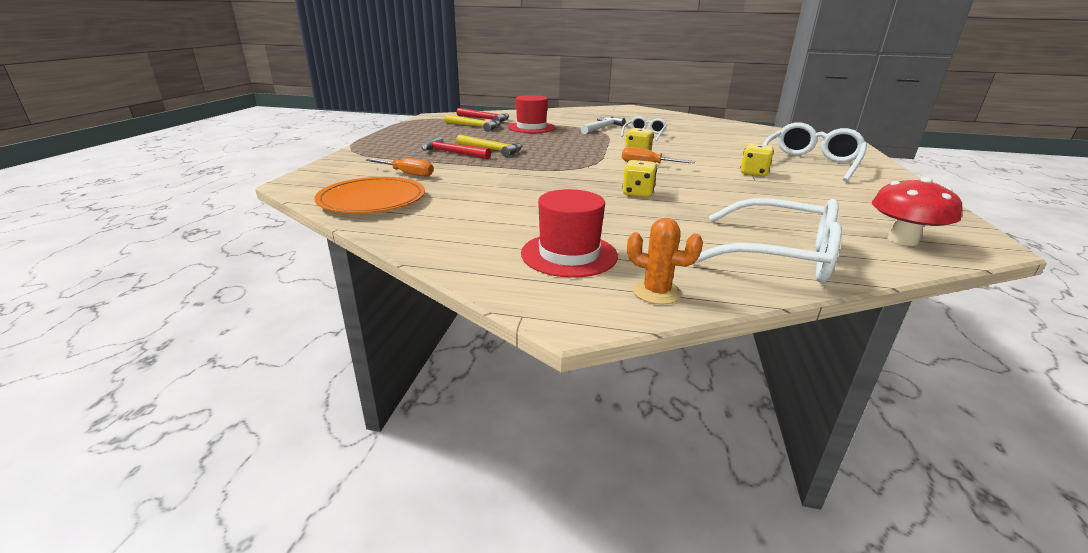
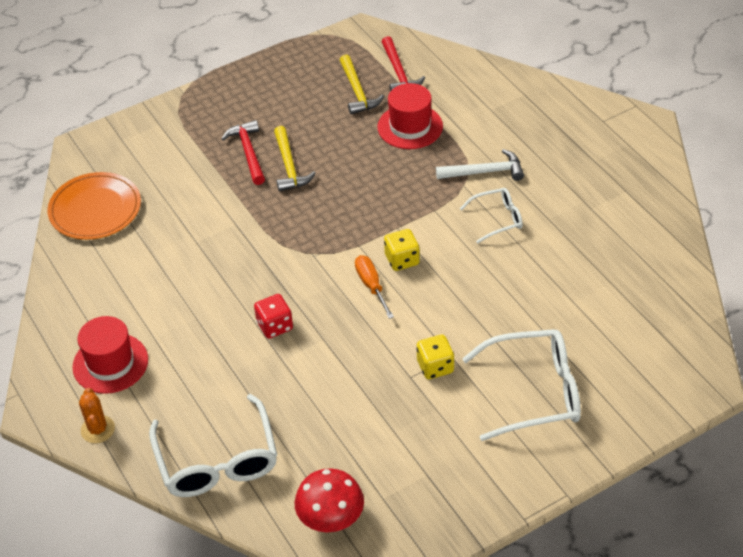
camera: 50 degrees right, 20 degrees up
(407, 174) = (165, 177): orange screwdriver -> none
(638, 193) = (274, 326): yellow dice -> red dice

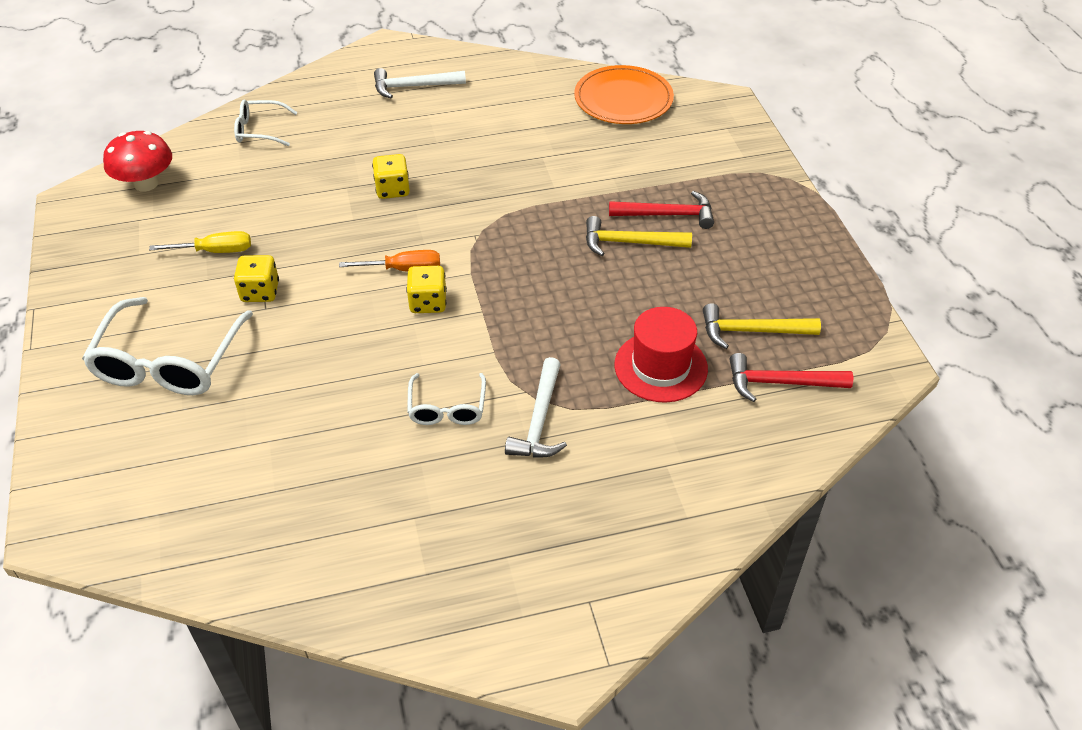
camera: 105 degrees right, 0 degrees up
(98, 429) = (344, 72): orange cactus -> none
(110, 363) = (413, 86): red hat -> white hammer
(217, 461) = (260, 130): white glasses -> white glasses, size x0.55
(274, 326) = (392, 189): red dice -> yellow dice
(401, 419) = (215, 251): none -> yellow screwdriver

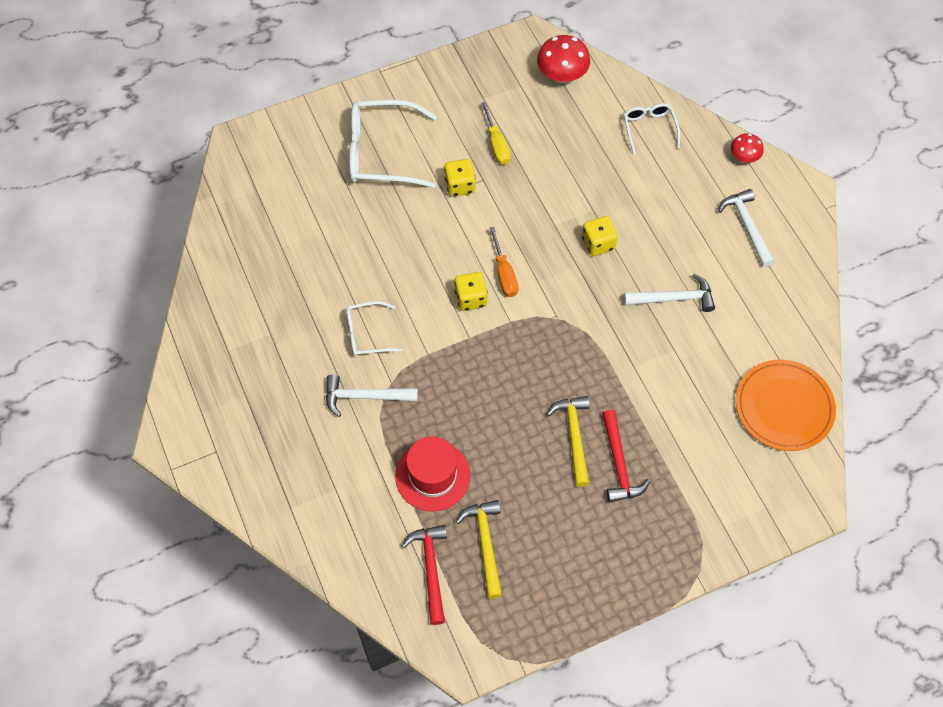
camera: 80 degrees right, 15 degrees up
(330, 75) = (744, 157): none -> red mushroom
(482, 147) = (674, 298): none -> white hammer

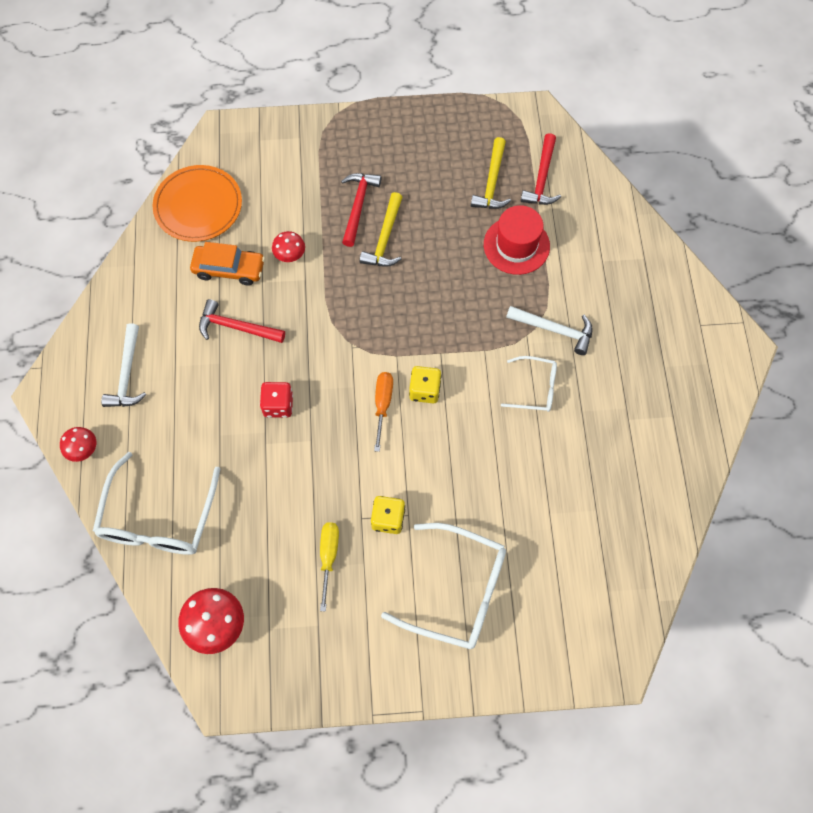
camera: 160 degrees left, 5 degrees up
(598, 243) = (278, 405): yellow dice -> red dice
(649, 129) = (158, 518): white glasses -> white glasses, size x1.83
(662, 386) = (290, 255): none -> red mushroom
(674, 298) = (236, 327): white hammer -> red hammer
(713, 351) = (229, 269): none -> orange car

